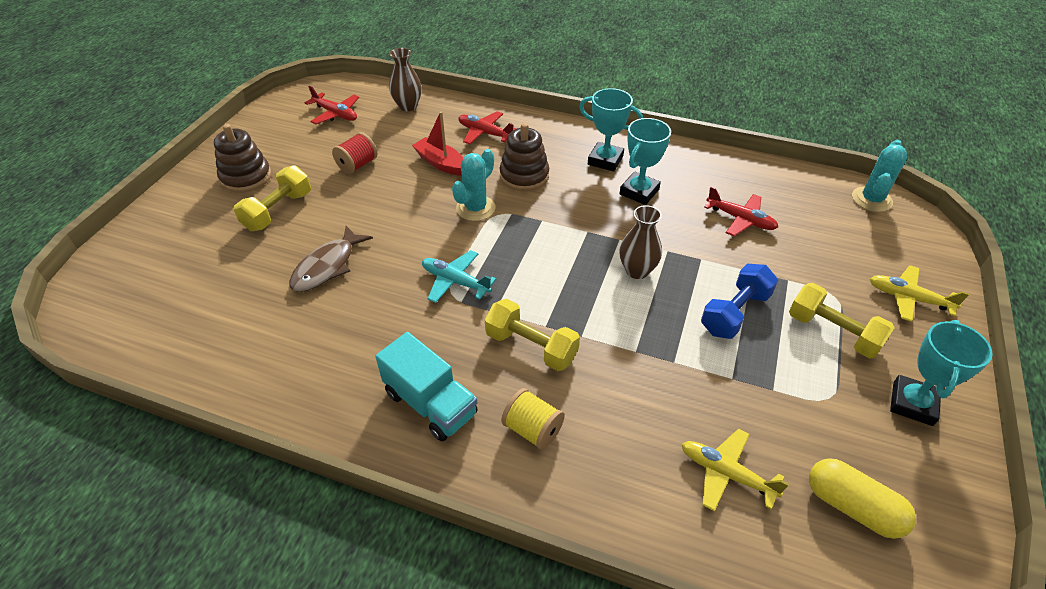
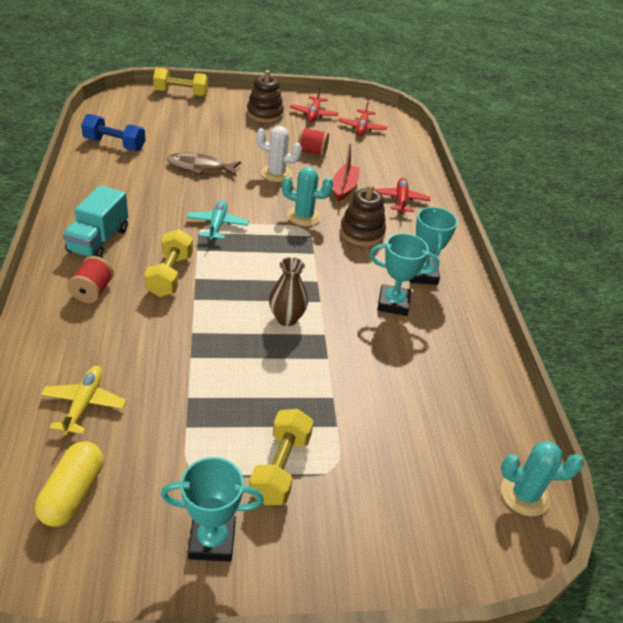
camera: 60 degrees right, 5 degrees down
(278, 211) = (240, 135): yellow dumbbell -> yellow dumbbell (181, 93)
(382, 205) = (276, 174): none -> white cactus
(408, 106) = (401, 156): brown vase -> none
(532, 429) = (92, 291): yellow spool -> red spool
(735, 313) = (268, 390): blue dumbbell -> blue dumbbell (114, 144)
(740, 219) = (404, 380): red plane -> red plane (313, 114)
(908, 298) = (369, 536): yellow plane -> none

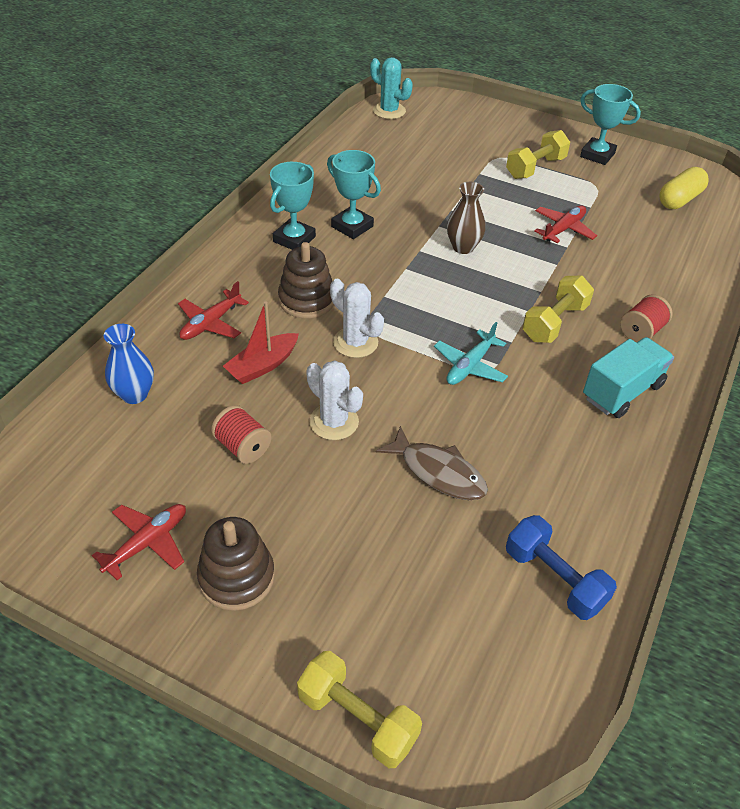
camera: 145 degrees left, 5 degrees up
(84, 404) = (664, 243): yellow plane -> none
(303, 216) = (355, 342): turquoise cactus -> white cactus
(362, 128) = (102, 474): red plane -> red plane (563, 229)
(391, 157) = (134, 394): none -> blue vase

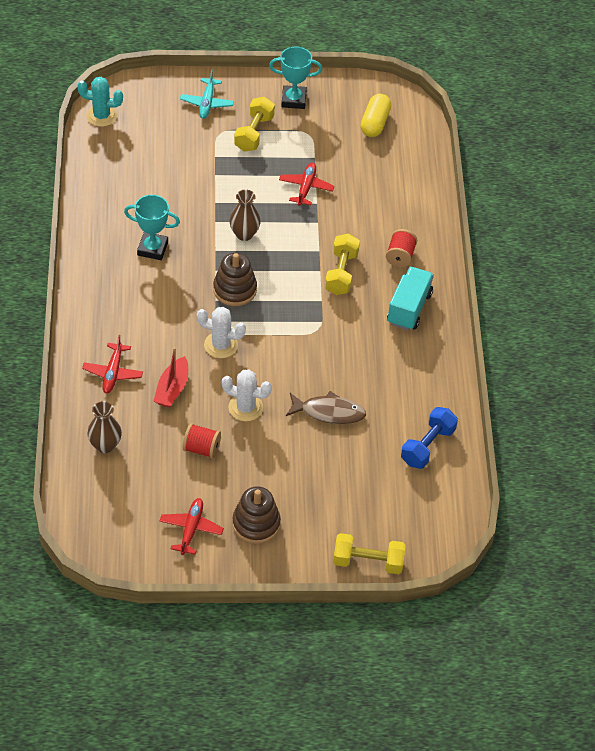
camera: 30 degrees left, 5 degrees up
(134, 394) = (105, 445): blue vase -> brown vase
(294, 239) = (118, 278): turquoise trophy -> none
(306, 300) = (165, 326): brown stacking toy -> brown stacking toy (235, 290)
(470, 366) = (305, 331): turquoise plane -> turquoise plane (207, 103)
(554, 579) = (427, 446): blue dumbbell -> blue dumbbell turned 75 degrees counterclockwise

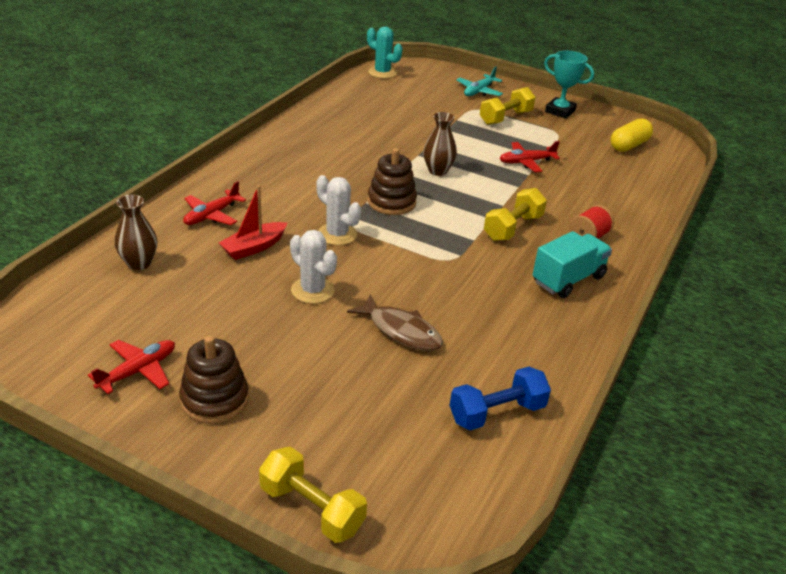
camera: 30 degrees right, 15 degrees down
(152, 249) = (342, 152): turquoise trophy -> none
(201, 449) = (230, 305): red spool -> none
(306, 187) = (526, 162): red plane -> red plane turned 150 degrees counterclockwise

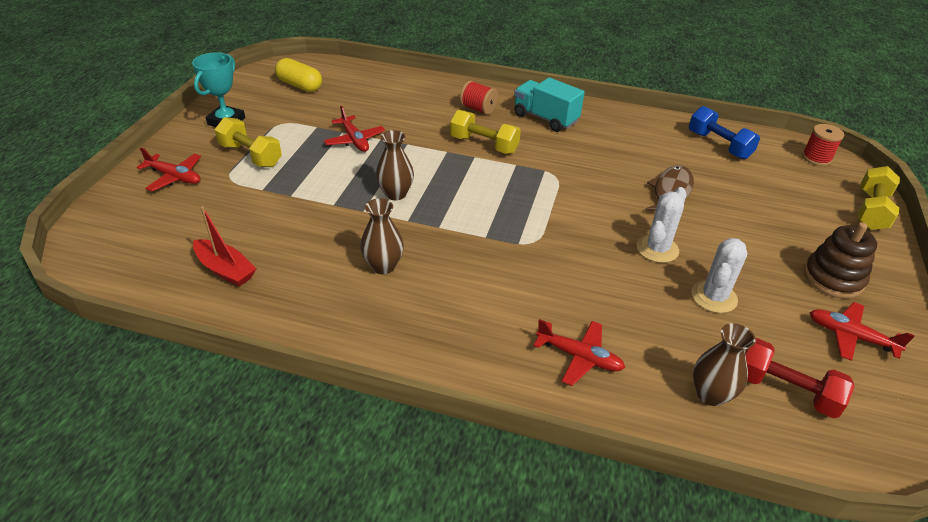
camera: 100 degrees left, 5 degrees up
(115, 302) = (785, 390): none -> red dumbbell
(254, 247) = (618, 304): red boat -> red boat (225, 269)
(337, 234) = (557, 247): white cactus -> white cactus (714, 297)
(347, 155) = (383, 266): none -> brown vase
(382, 72) = (109, 268): turquoise cactus -> none
(391, 202) = (476, 218): brown stacking toy -> none
(450, 513) = (816, 158): none -> red spool
(479, 91) = (175, 177): turquoise plane -> red plane

